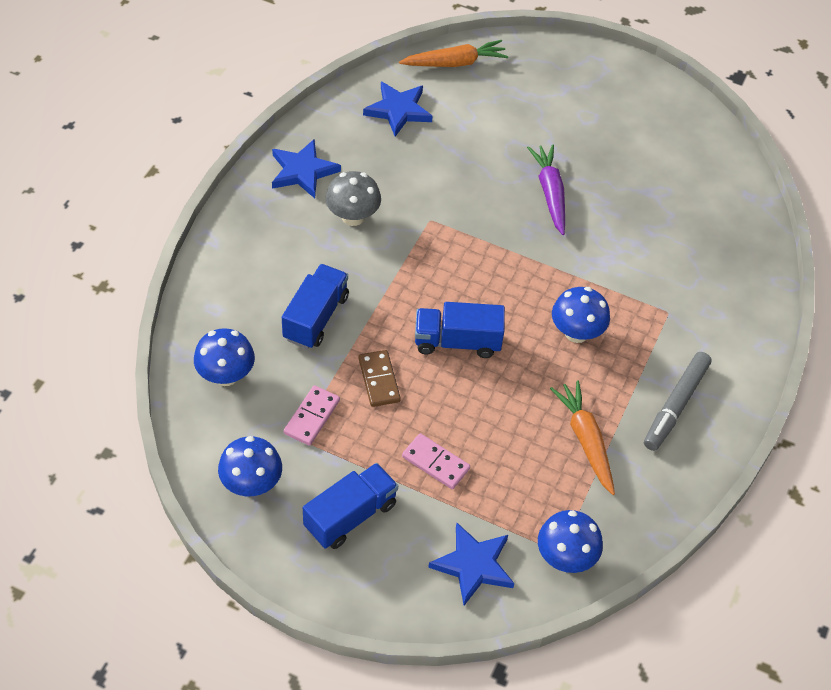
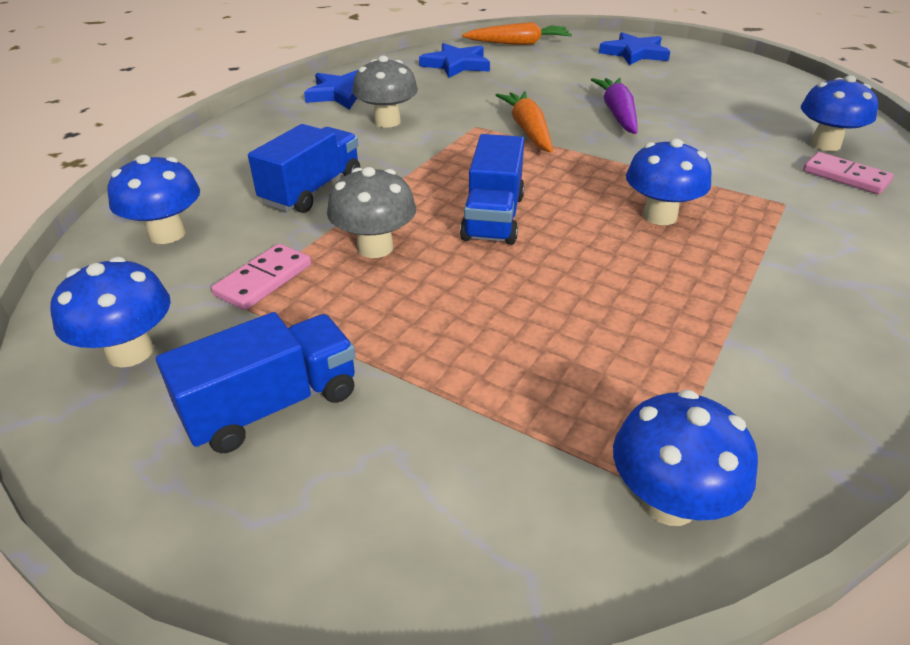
camera: 10 degrees right, 15 degrees down
(379, 380) = (375, 247): brown domino -> grey mushroom
(436, 463) = (437, 342): pink domino -> pink domino (845, 176)
(457, 342) = (493, 217): blue truck -> blue truck turned 90 degrees counterclockwise
(473, 565) = (481, 502): blue star -> blue star (634, 53)
(585, 440) = (686, 327): orange carrot -> orange carrot (527, 130)
(676, 406) = (826, 294): grey marker -> none
(715, 232) = (825, 144): none -> blue mushroom

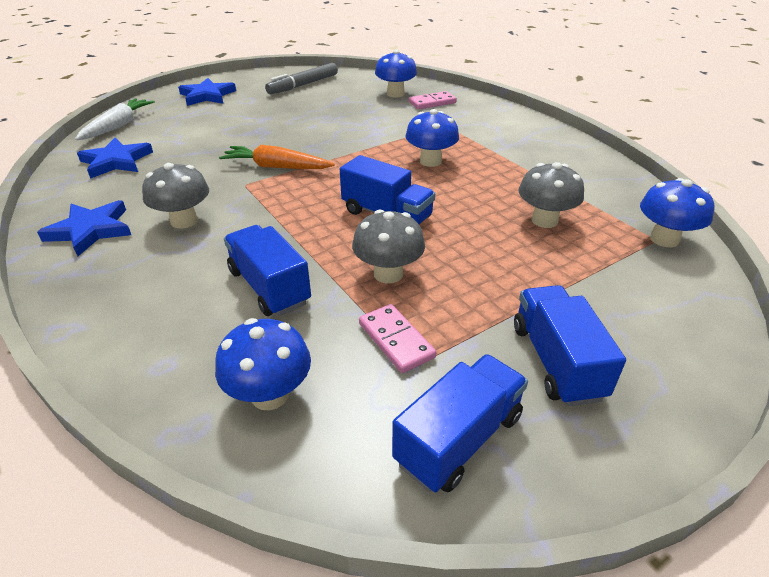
camera: 65 degrees left, 0 degrees up
(130, 352) = (459, 439): blue mushroom -> blue truck
(518, 43) = (118, 126): orange carrot -> white carrot
(598, 346) = (544, 220): none -> grey mushroom
(617, 114) = (291, 131): purple carrot -> none
(745, 86) = (303, 85): none -> grey marker

